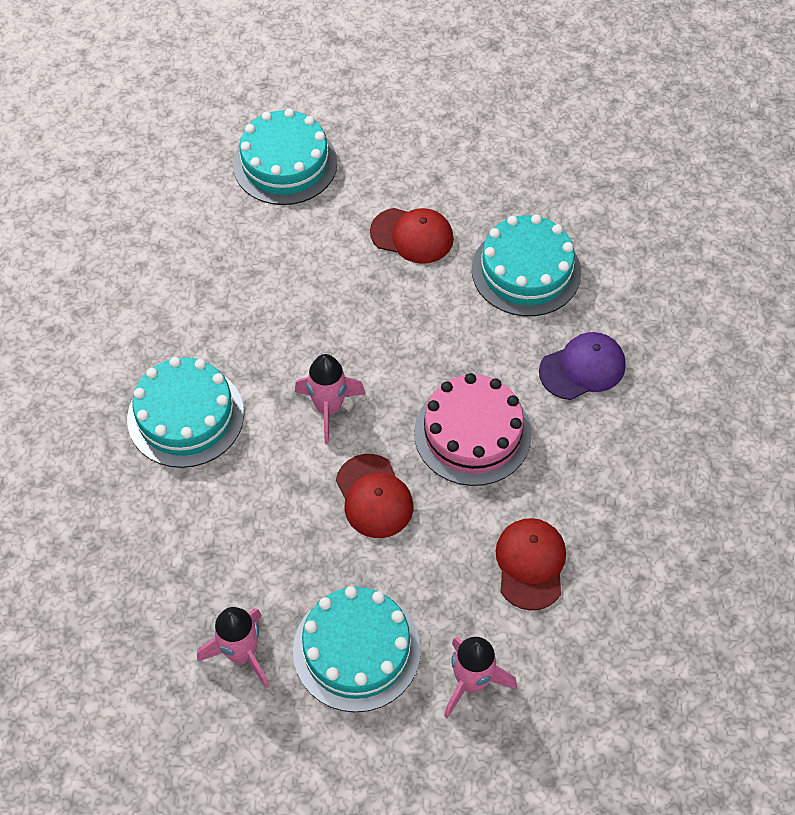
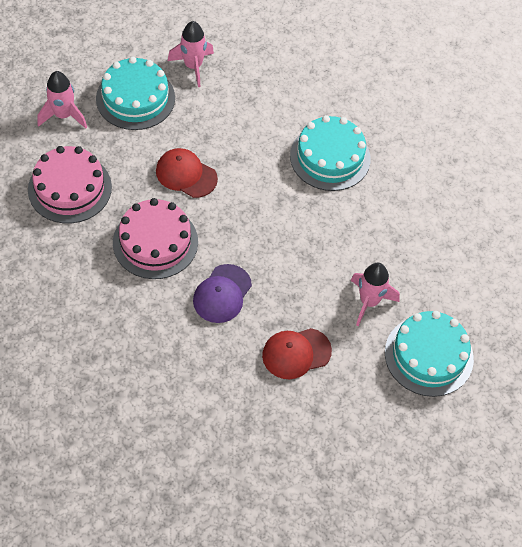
camera: 140 degrees right, 0 degrees up
(329, 409) = (252, 207): pink rocket -> pink rocket (369, 302)
(526, 271) = (199, 374): turquoise cake -> none
(530, 564) = (70, 188): red cap -> pink cake
(582, 368) = (113, 325): purple cap -> purple cap (222, 294)

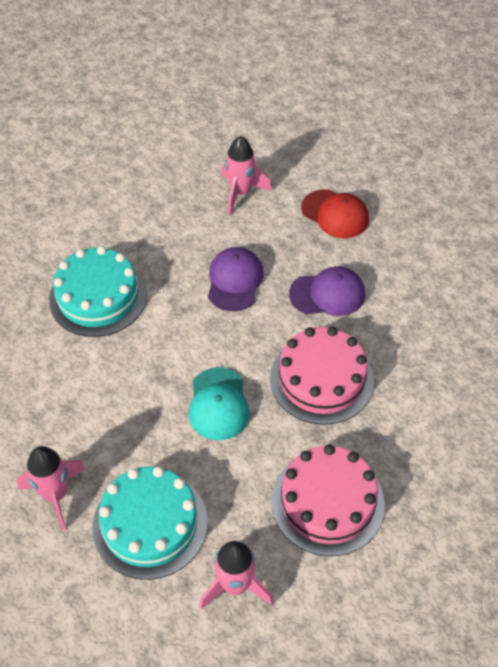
camera: 120 degrees left, 5 degrees down
(186, 174) = (218, 404): red cap -> turquoise cap
(281, 244) = (235, 281): none -> purple cap
(429, 355) = (257, 137): turquoise cake -> none

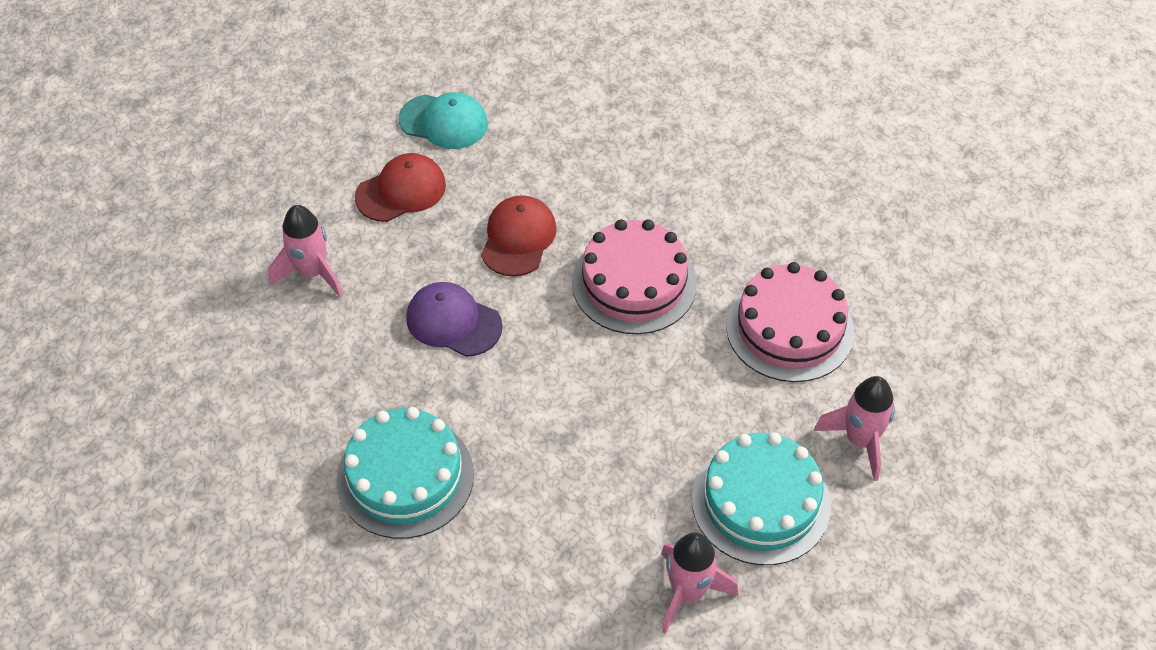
camera: 70 degrees left, 0 degrees up
(218, 404) = (627, 391): turquoise cap -> turquoise cap (444, 122)
(327, 294) = (518, 238): purple cap -> red cap

